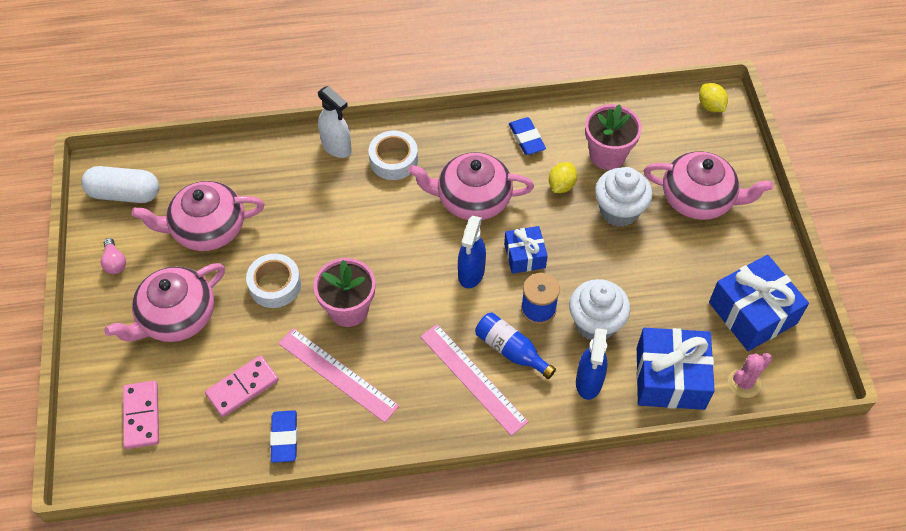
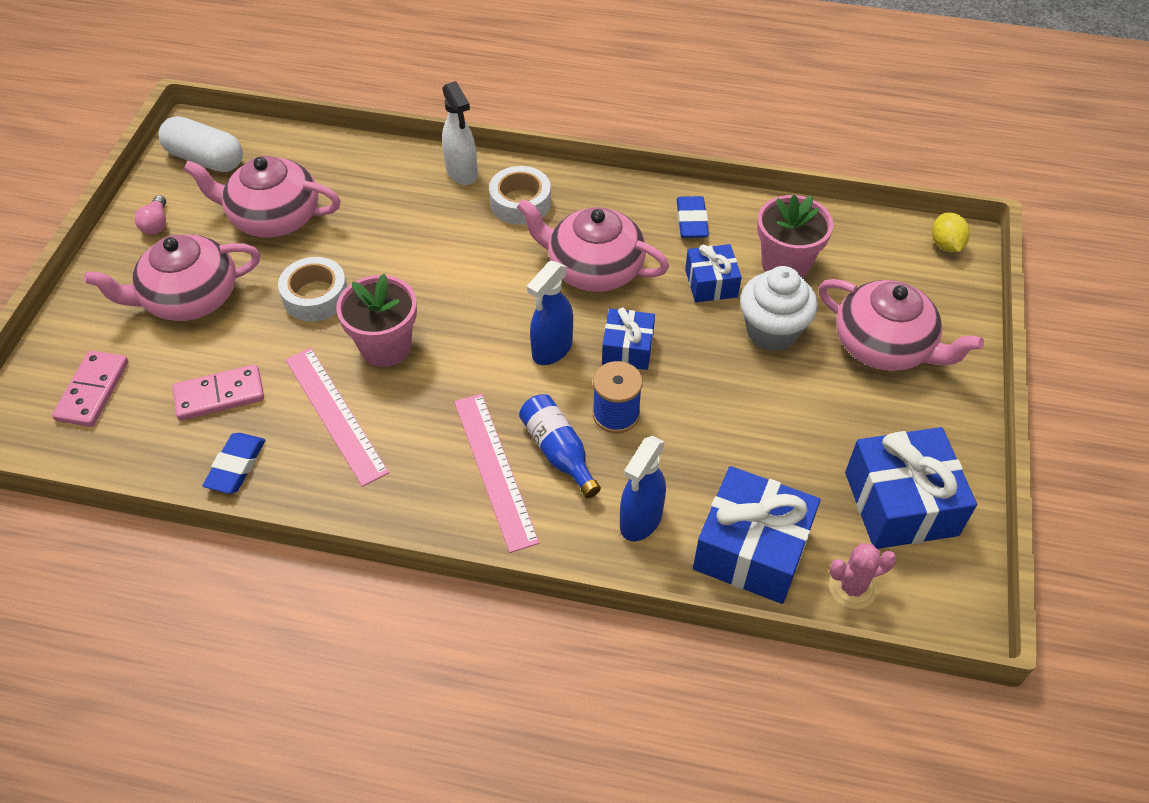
camera: 20 degrees right, 5 degrees down
(561, 185) = (711, 283): yellow lemon -> blue gift
(595, 323) = (681, 453): white cupcake -> none

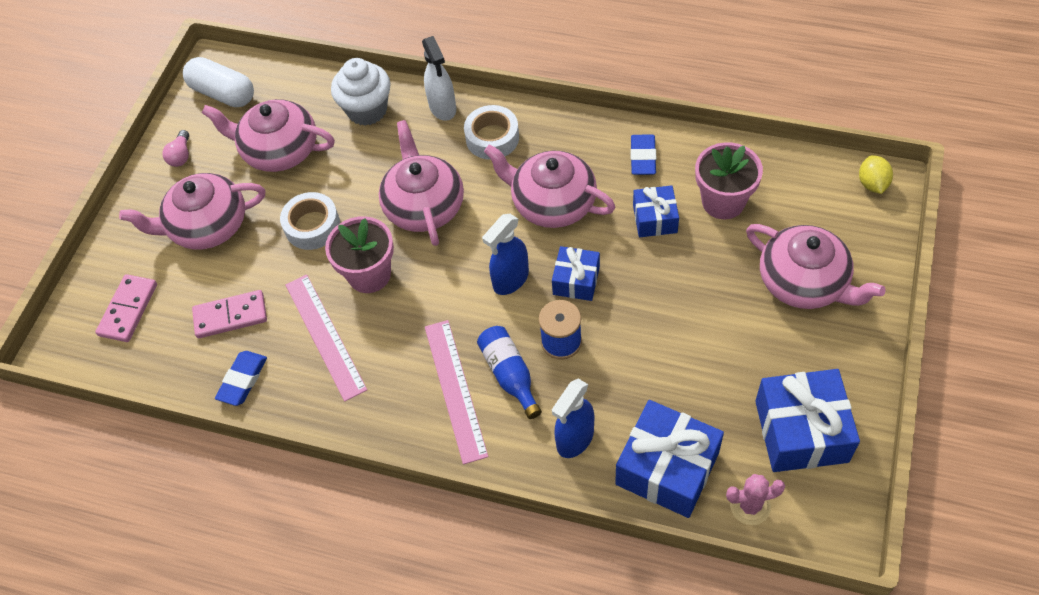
camera: 10 degrees right, 5 degrees up
(446, 273) = (424, 206): none -> pink teapot
(772, 331) = (704, 266): white cupcake -> white cupcake (367, 110)

